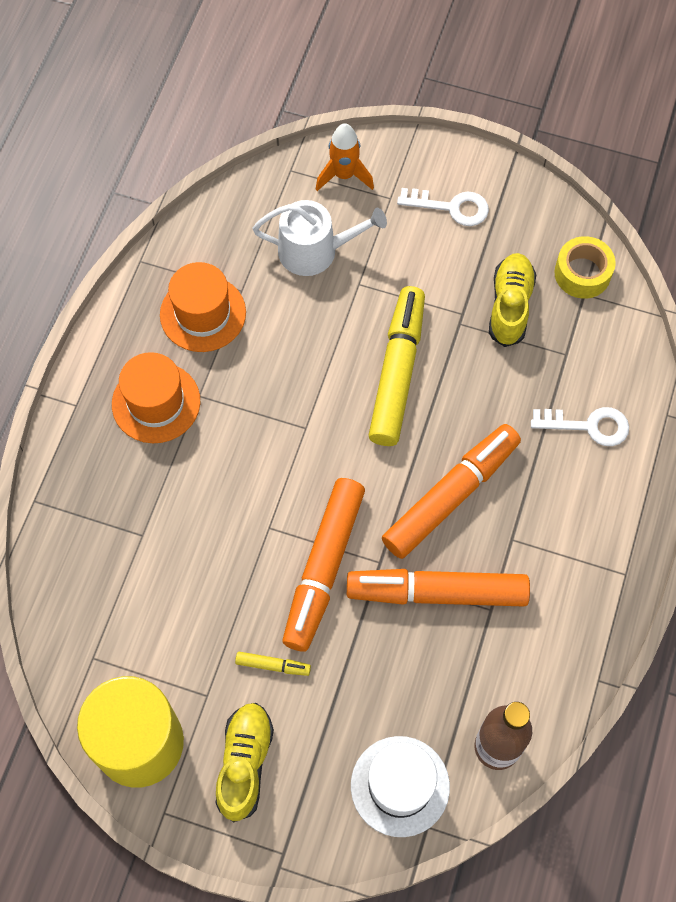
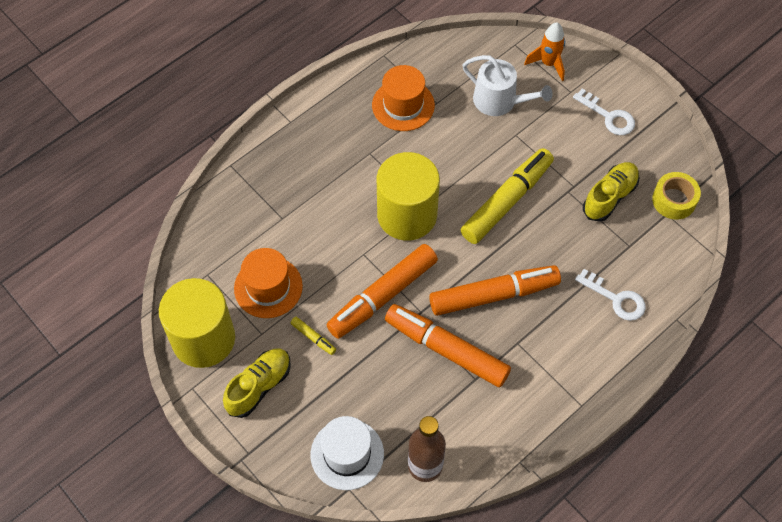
camera: 30 degrees right, 5 degrees down
(156, 402) = (340, 144): orange hat -> orange hat (268, 287)
(291, 451) = (407, 215): none -> yellow cylinder

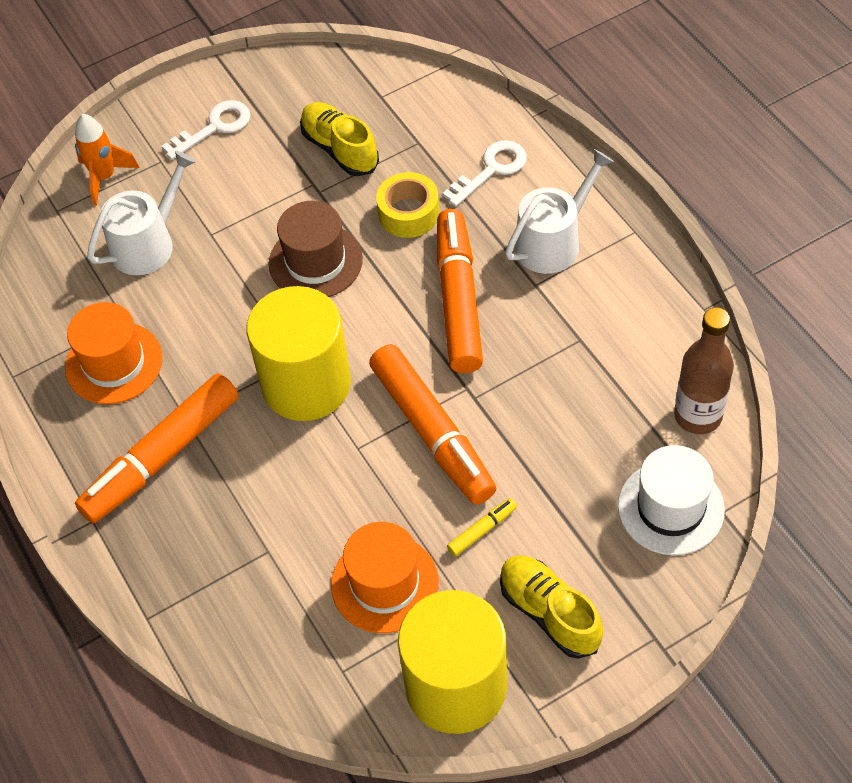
camera: 75 degrees left, 5 degrees down
(446, 349) = (531, 366): orange marker -> orange marker (162, 457)
(507, 201) = (315, 261): yellow marker -> brown hat
(559, 350) = (553, 241): none -> white watering can
(674, 200) = (363, 86): yellow tape -> yellow tape (408, 213)

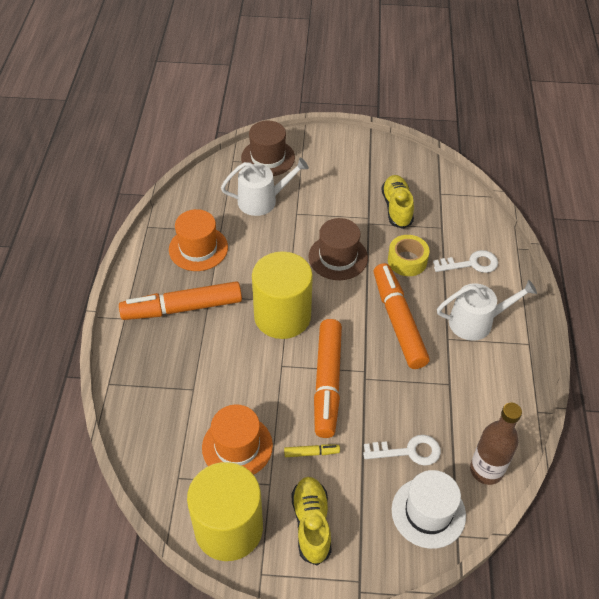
camera: 30 degrees right, 5 degrees down
(104, 177) = (268, 158): orange rocket -> brown hat
(214, 127) = (341, 163): white key -> white key (408, 451)
(458, 299) = (398, 321): orange marker -> orange marker turned 45 degrees counterclockwise

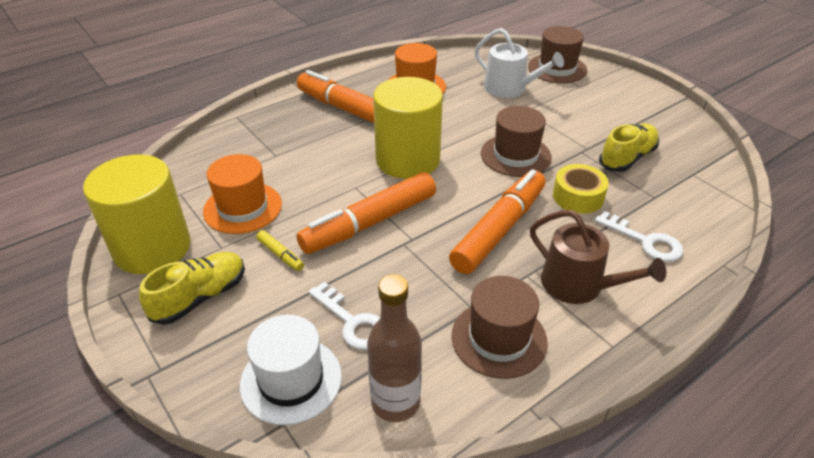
camera: 50 degrees right, 10 degrees down
(476, 322) = (579, 285): white watering can -> brown watering can
(482, 389) = (499, 338): none -> brown hat

